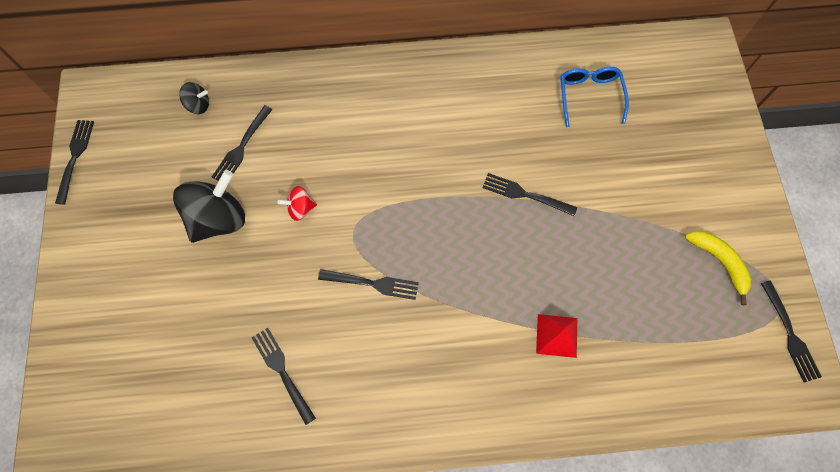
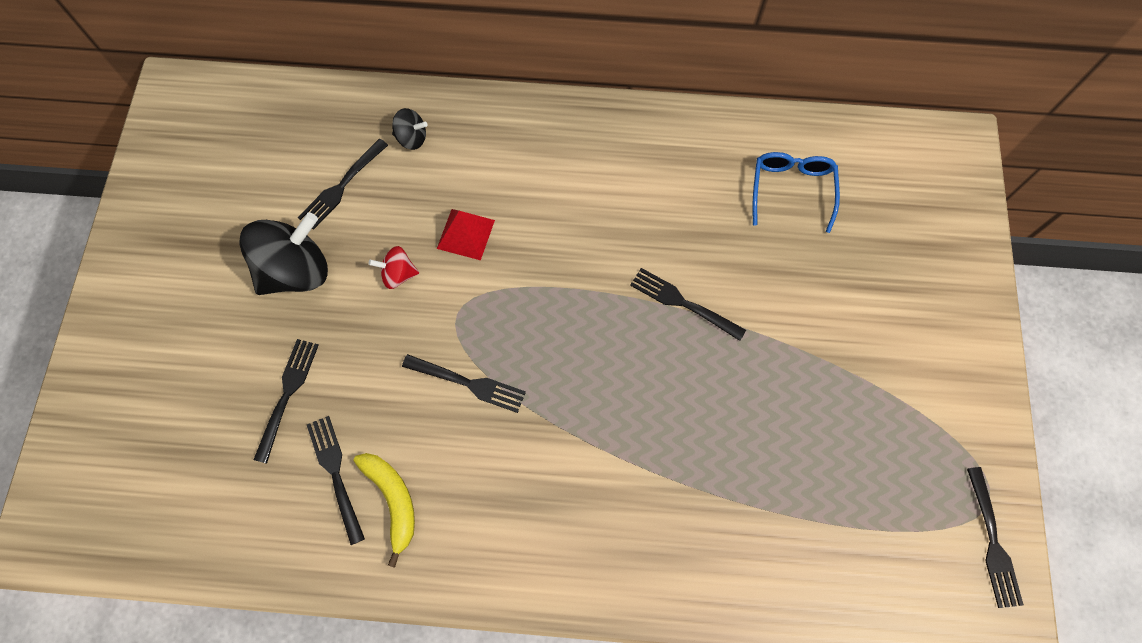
camera: 10 degrees right, 0 degrees up
(75, 158) = (140, 168): black fork -> black fork (287, 395)
(198, 105) = (299, 126): black spinning top -> black spinning top (412, 138)
(556, 335) = (687, 489): red pyramid -> red pyramid (465, 234)
(719, 262) = (917, 431): yellow banana -> yellow banana (393, 500)

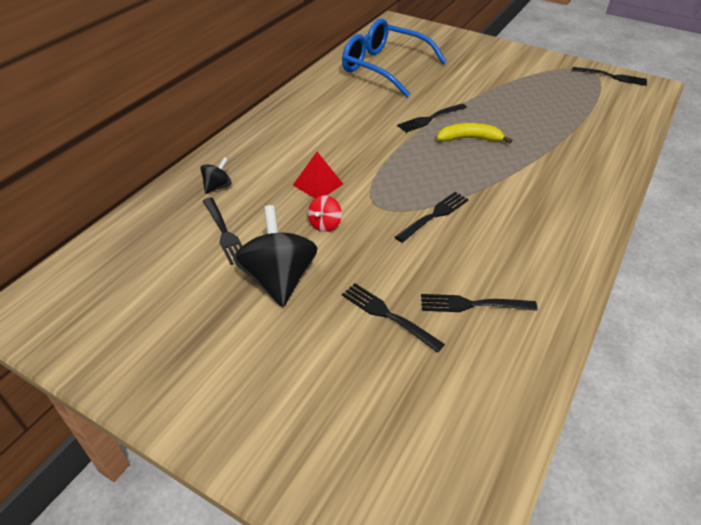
camera: 65 degrees left, 25 degrees down
(393, 500) = (508, 278): yellow banana -> yellow banana (469, 139)
(791, 191) = (385, 67): blue glasses -> blue glasses, size x1.78

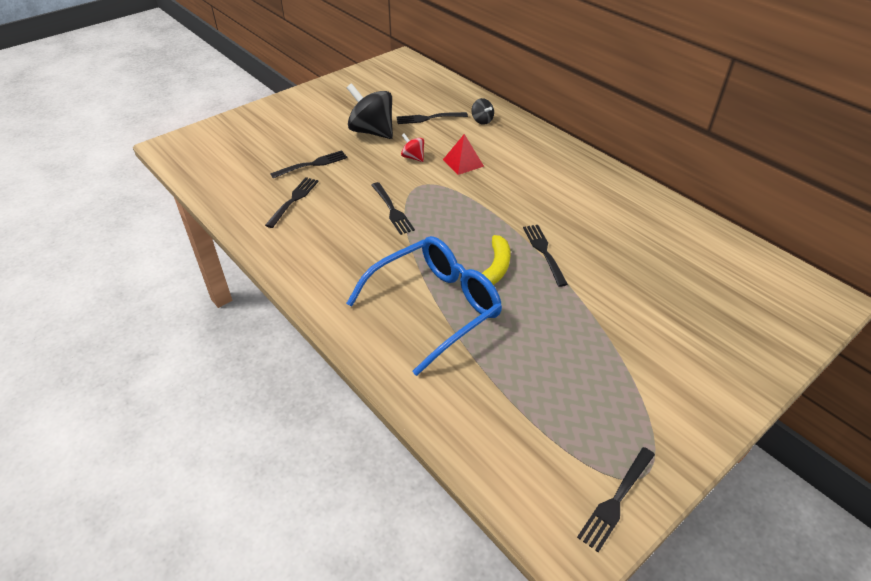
camera: 110 degrees right, 0 degrees up
(278, 279) = (372, 131): black spinning top -> black spinning top turned 150 degrees counterclockwise
(385, 67) = (673, 250): blue glasses -> blue glasses (434, 308)

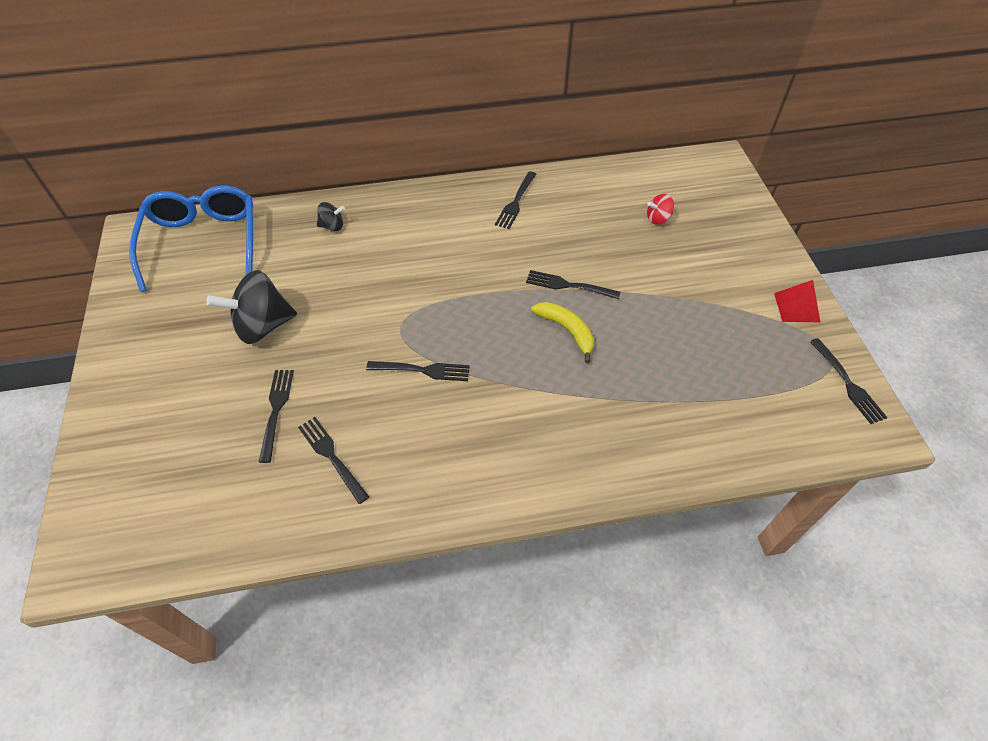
camera: 60 degrees left, 10 degrees up
(413, 157) = (346, 312): red spinning top -> red spinning top (658, 218)
(429, 118) = (286, 265): black fork -> black fork (516, 202)
(434, 308) = (591, 402): blue glasses -> blue glasses (203, 243)
(463, 162) = (391, 276): red pyramid -> red pyramid (796, 307)

